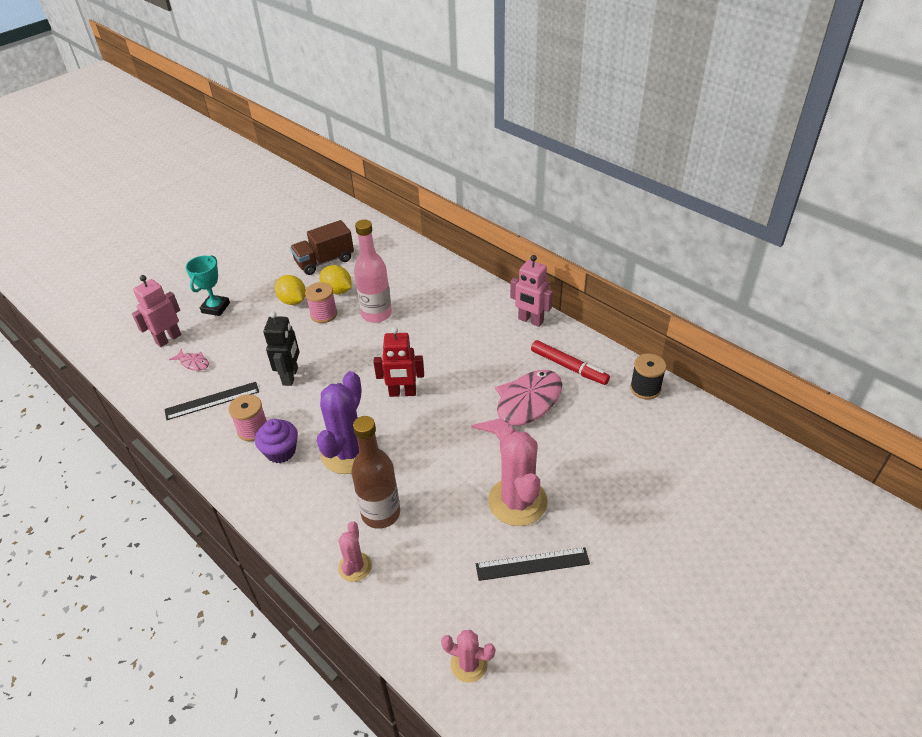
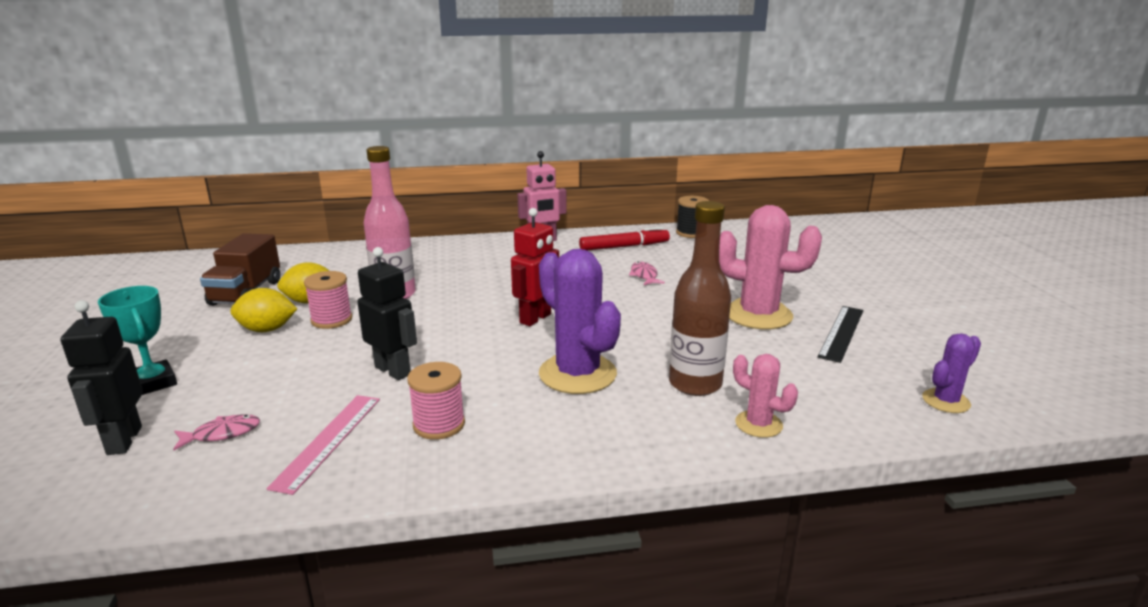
camera: 55 degrees left, 20 degrees down
(168, 339) = (123, 441): pink robot -> black robot
(212, 400) = (328, 441): black ruler -> pink ruler
(281, 451) = (510, 416): purple cupcake -> none
(469, 664) = (946, 401): pink cactus -> purple cactus
(524, 406) = (644, 276): pink fish -> pink fish, size x0.43

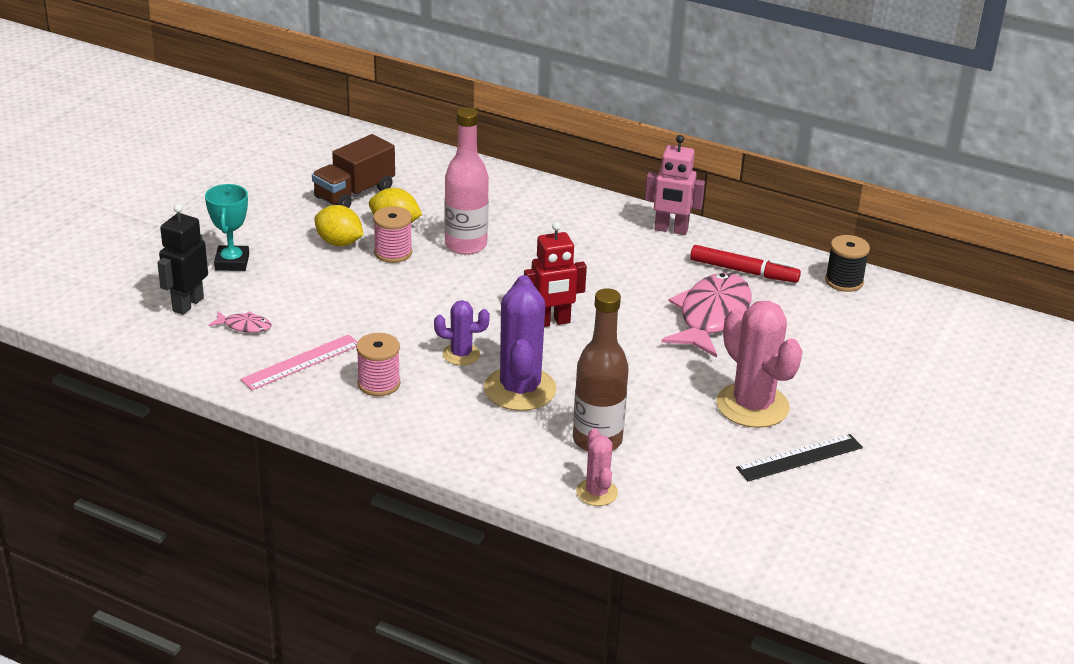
camera: 35 degrees right, 10 degrees up
(393, 370) = (392, 324): black robot -> none
(644, 276) = (711, 316): pink fish -> pink fish, size x2.32
(946, 401) = (777, 552): purple cactus -> purple cactus (461, 354)

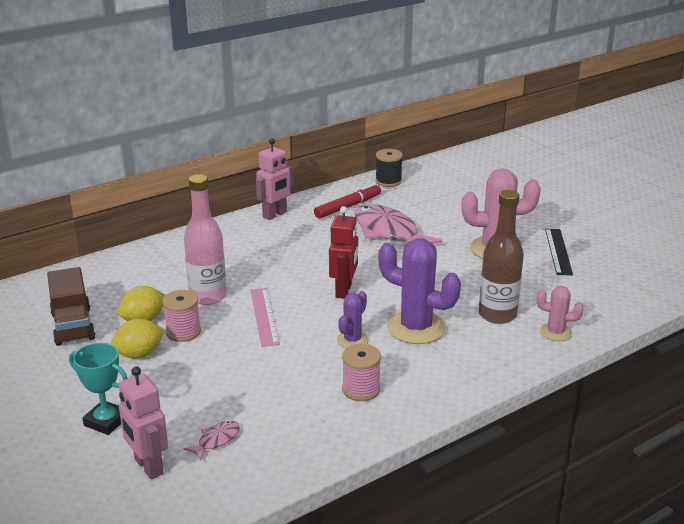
camera: 60 degrees left, 5 degrees down
(187, 304) = (148, 467): black robot -> pink robot
(301, 362) = (298, 422): pink ruler -> pink ruler (264, 316)

